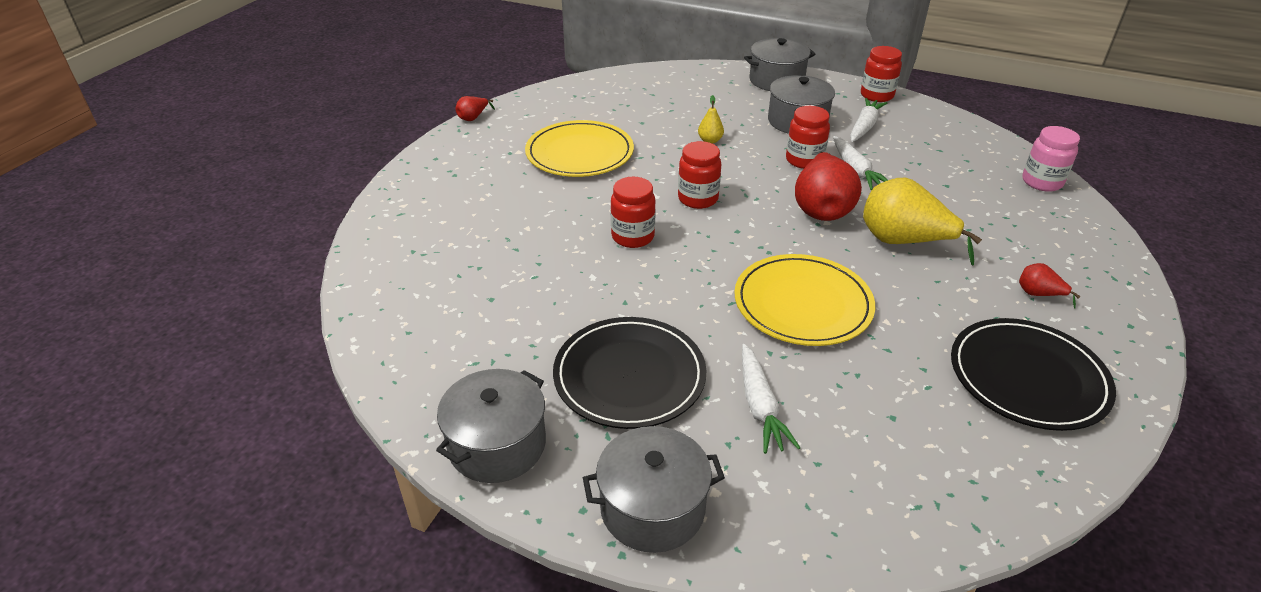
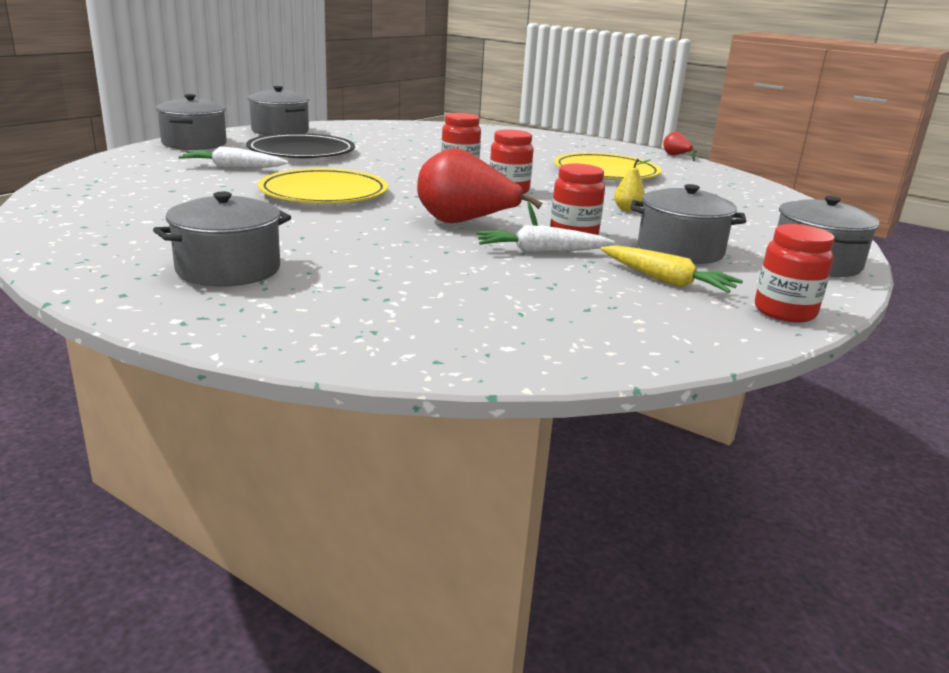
camera: 100 degrees right, 15 degrees down
(864, 126) = (666, 281): white carrot -> yellow carrot
(903, 242) = (379, 239): yellow pear -> none
(1028, 377) = (137, 232): black plate -> none
(1038, 294) = (228, 269): red pear -> grey pot
(1042, 182) = (460, 351): pink jar -> none

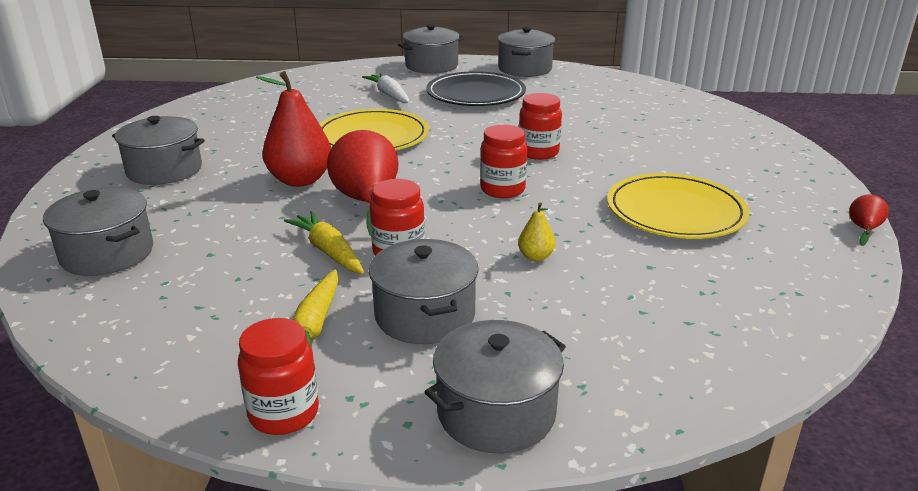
camera: 60 degrees right, 5 degrees up
(374, 230) = (300, 180): none -> red pear
(416, 326) = (107, 253): none -> grey pot
(541, 251) = (328, 251): white carrot -> yellow carrot

